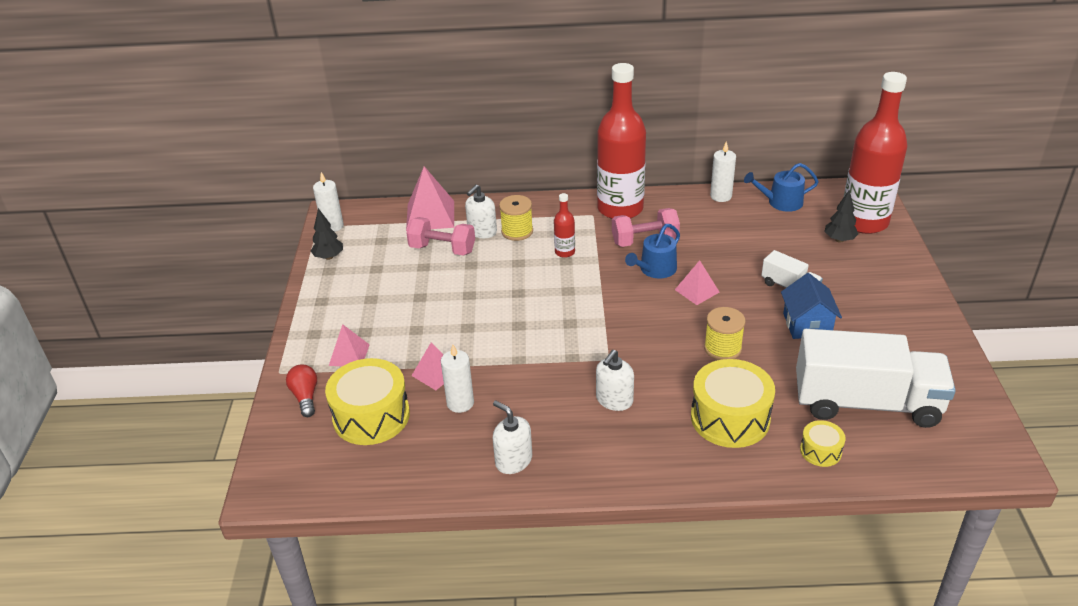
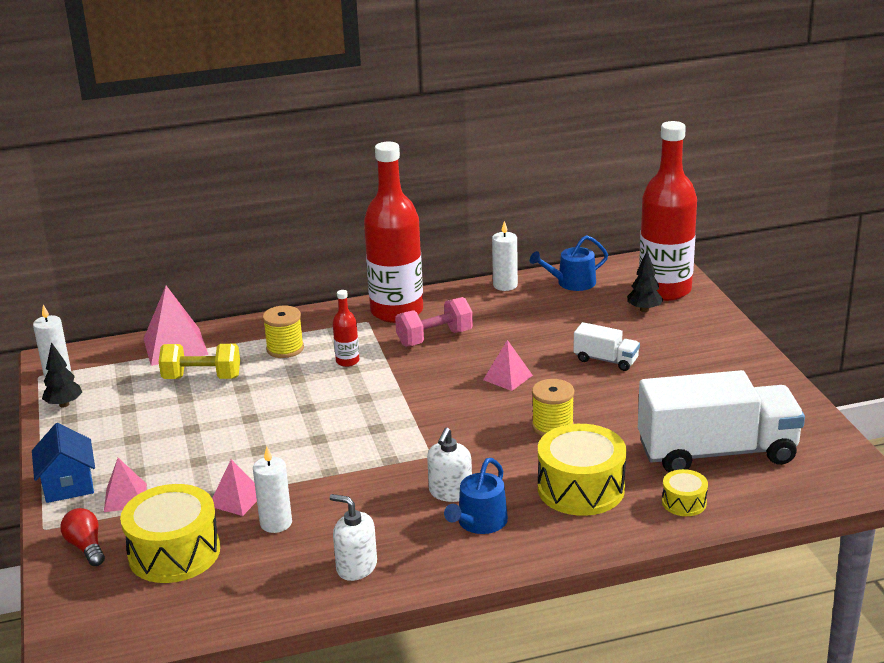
camera: 15 degrees left, 10 degrees down
(442, 249) = (202, 378): pink dumbbell -> yellow dumbbell
(482, 231) = (243, 354): white soap dispenser -> none
(655, 269) = (455, 364): blue watering can -> blue watering can (479, 522)
(807, 325) = (634, 392): blue house -> blue house (68, 485)

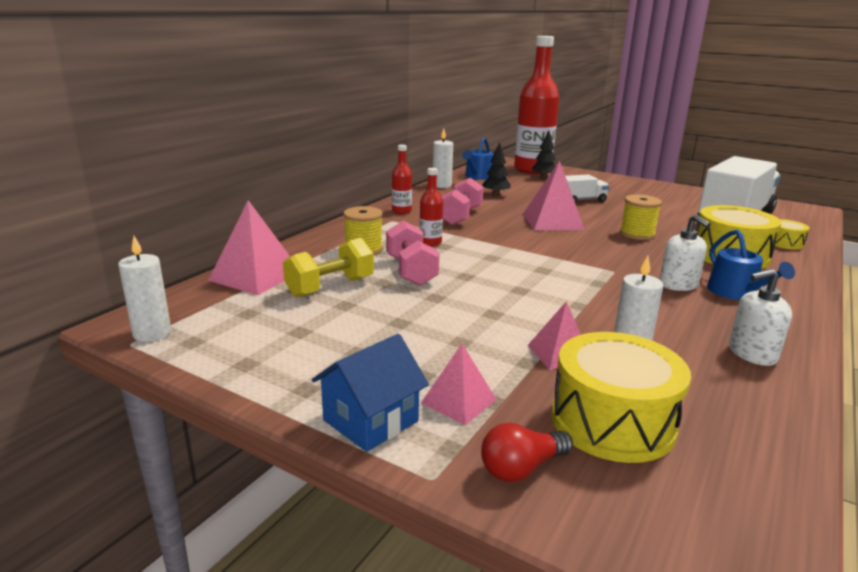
camera: 45 degrees left, 5 degrees down
(64, 404) = (215, 355): black tree -> black tree (495, 195)
(68, 485) = (371, 420): blue house -> blue house turned 75 degrees counterclockwise
(86, 547) = (521, 468): red light bulb -> red light bulb turned 45 degrees counterclockwise
(278, 386) = (411, 271): none -> pink dumbbell
(397, 311) = (401, 211): red bottle -> red bottle, size x0.42
(508, 377) = (552, 221): pink pyramid -> pink pyramid, size x1.68

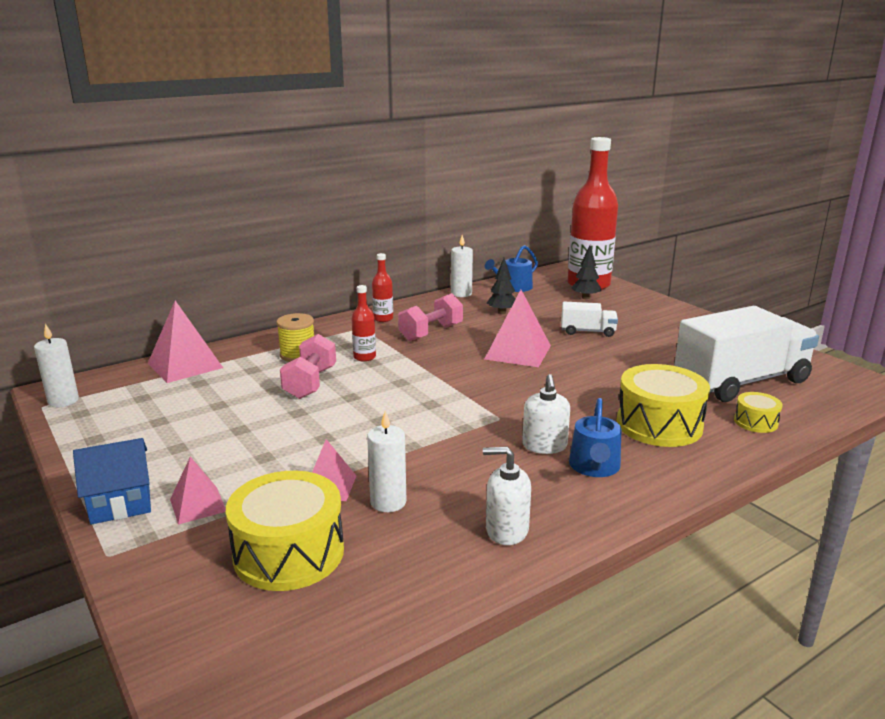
camera: 25 degrees right, 0 degrees up
(330, 287) = (227, 386): yellow dumbbell -> none
(521, 468) = (173, 566): red light bulb -> none
(637, 234) = (589, 382): yellow spool -> none

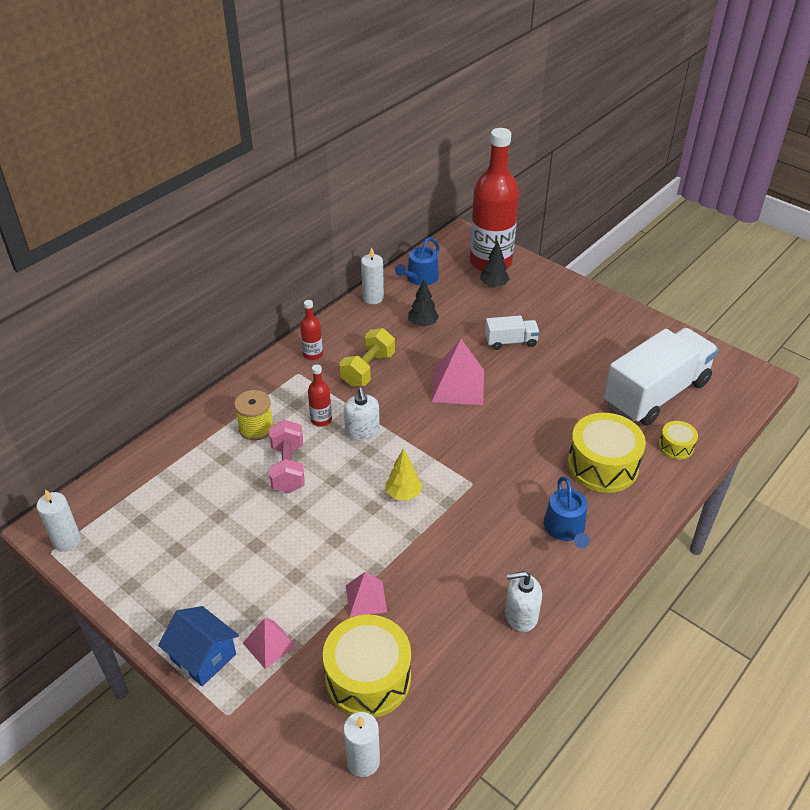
camera: 15 degrees left, 20 degrees up
(121, 503) = (203, 657): blue house -> blue house turned 75 degrees clockwise
(185, 365) = (154, 464): pink pyramid -> none
(388, 502) = (420, 605): white candle -> white candle (363, 761)
(418, 415) = (403, 494): none -> yellow tree
(431, 333) = (368, 369): pink dumbbell -> yellow dumbbell
(544, 446) = (519, 511): white soap dispenser -> white soap dispenser (362, 431)

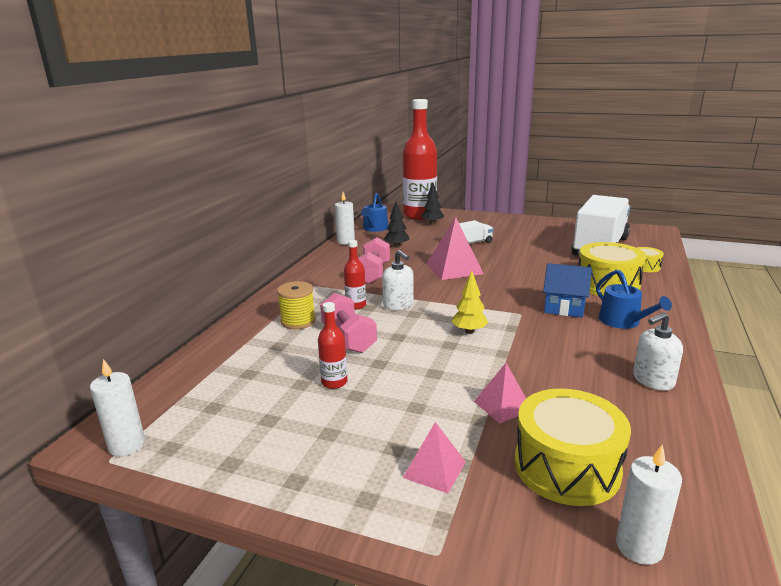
camera: 20 degrees left, 20 degrees down
(203, 657) = (365, 504): blue house -> blue house (564, 307)
(313, 354) = (319, 274): red bottle -> red bottle (334, 382)
(368, 369) = (373, 273): yellow dumbbell -> pink dumbbell

